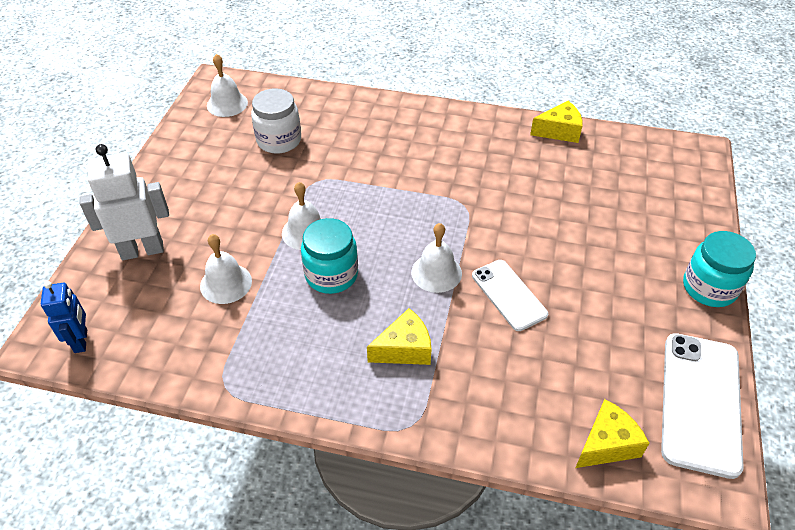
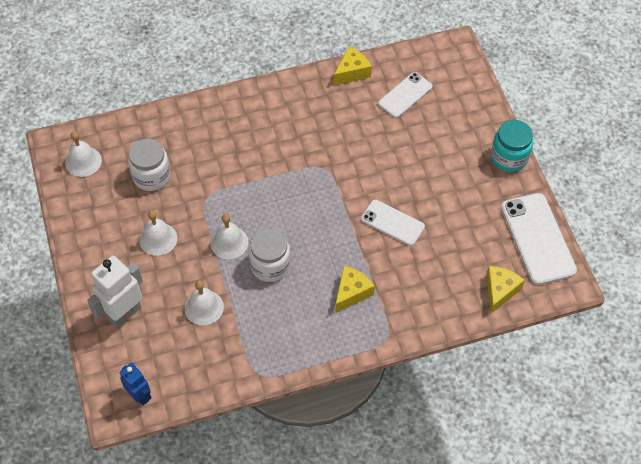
camera: 30 degrees left, 10 degrees up
(331, 275) = (270, 265): turquoise jar -> white jar
(436, 272) = (337, 229): white bell -> white bell (158, 239)
(608, 174) = (405, 95): none -> white phone

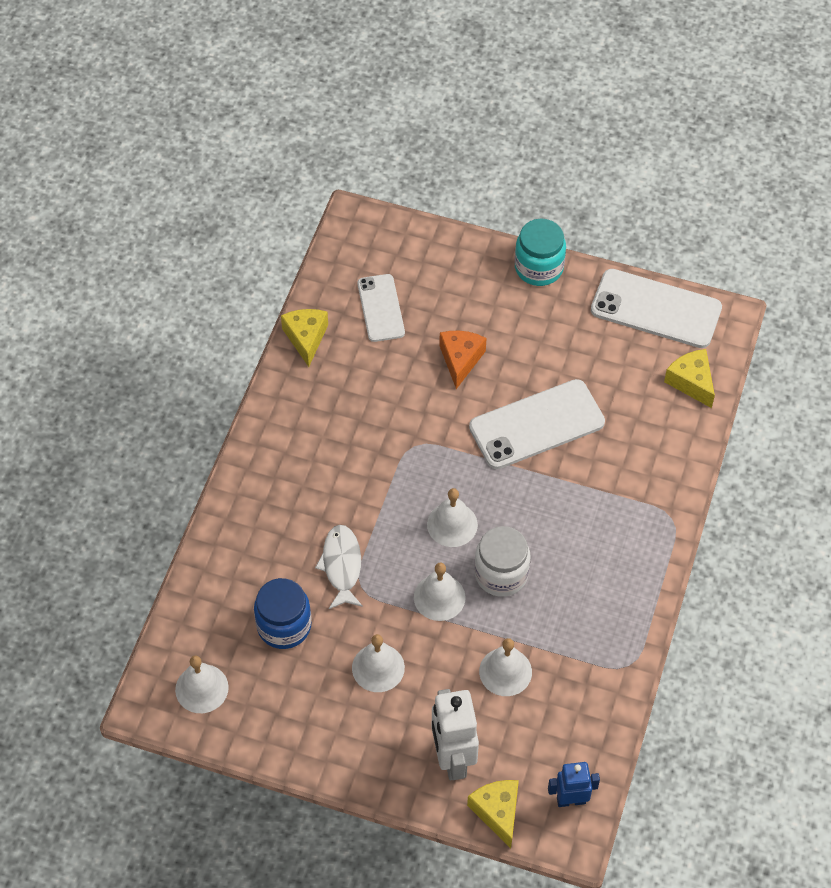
camera: 55 degrees left, 0 degrees up
(152, 176) = (284, 625): white jar -> blue jar
(212, 180) = (341, 566): none -> white fish
(285, 219) = (452, 524): none -> white bell
(352, 292) = (594, 516): yellow cheese -> yellow cheese (497, 812)
(392, 223) = (536, 424): white phone -> white phone, size x1.61
(404, 156) = (460, 360): none -> orange cheese

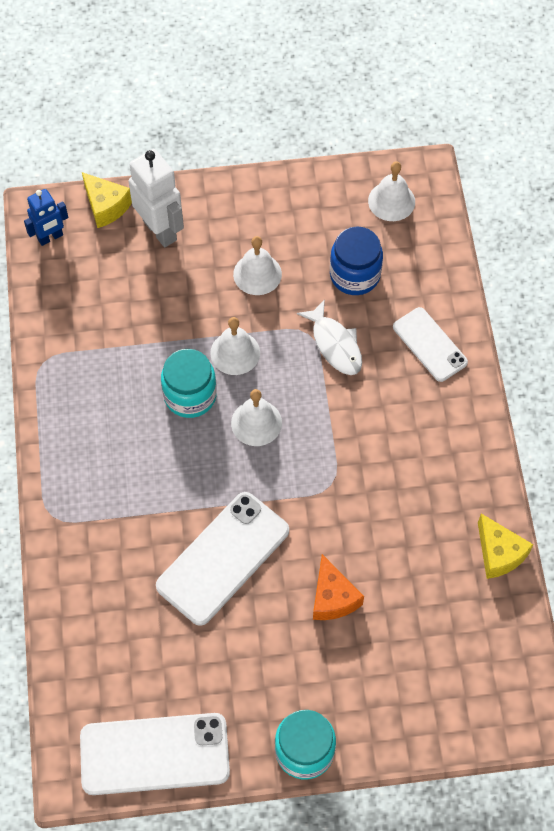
camera: 155 degrees right, 5 degrees up
(381, 308) = (444, 622): white phone -> white phone (429, 345)
(501, 574) = (190, 395): white jar -> turquoise jar
(505, 671) = (148, 314): white bell -> none
(691, 382) = (84, 677): yellow cheese -> none

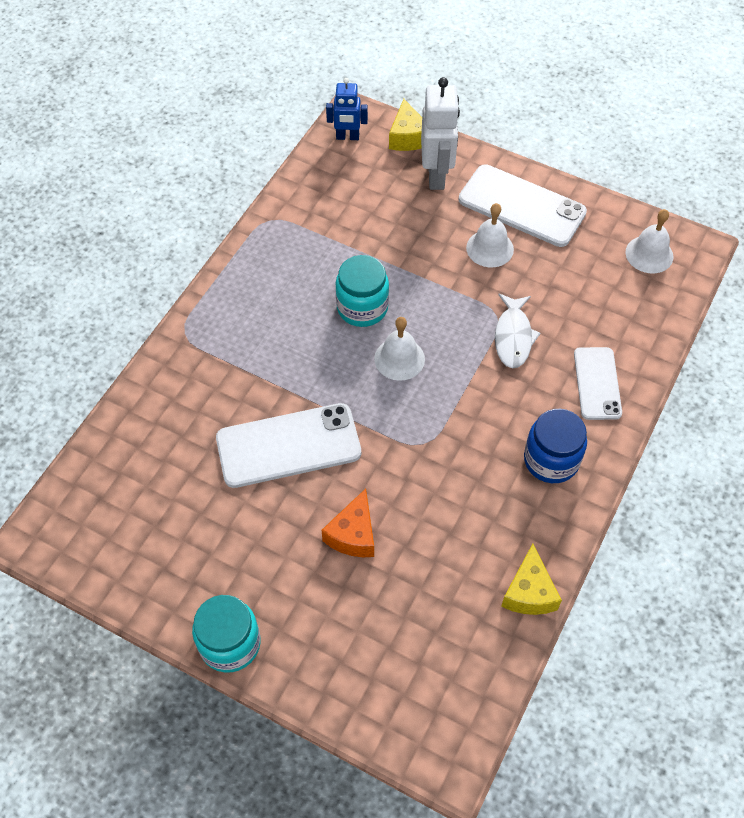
camera: 35 degrees right, 5 degrees down
(154, 754) = (110, 562): white phone -> white phone (521, 206)
(235, 352) = (424, 296): white bell -> none
(355, 275) = (572, 293): blue jar -> blue jar (551, 460)

